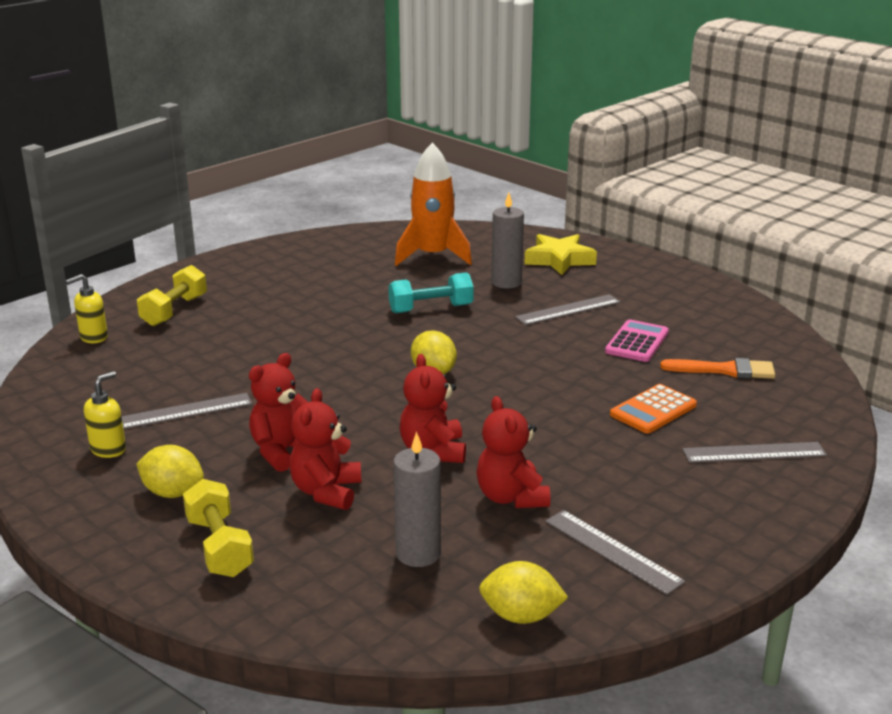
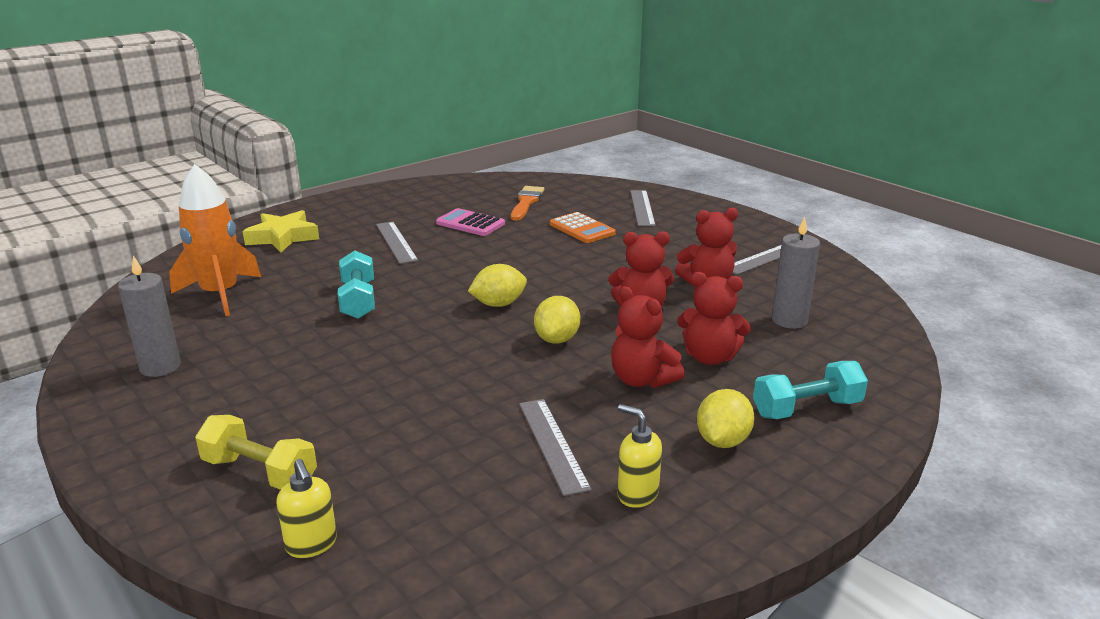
camera: 85 degrees left, 0 degrees up
(219, 547) = (806, 409): yellow dumbbell -> turquoise dumbbell
(506, 282) = (319, 263): grey candle -> grey candle (160, 367)
(521, 616) = (848, 289): yellow lemon -> yellow lemon (557, 339)

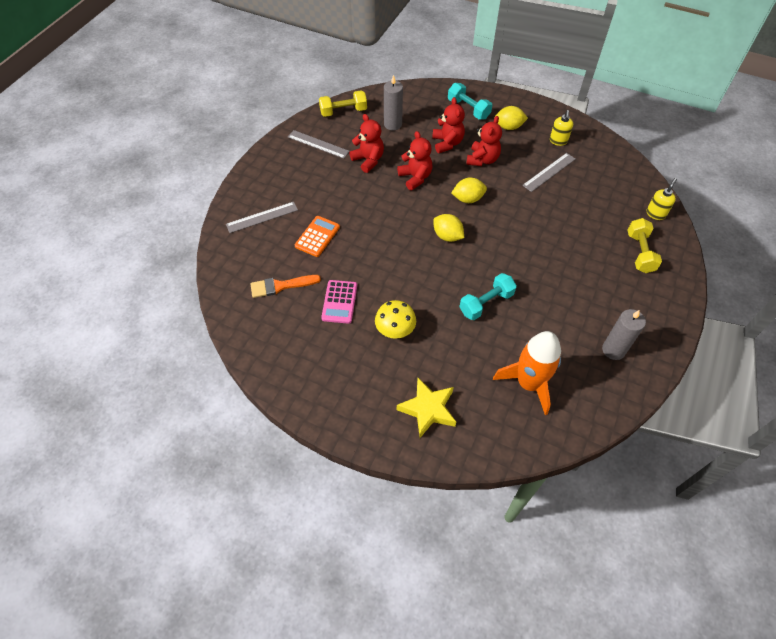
camera: 115 degrees left, 30 degrees up
(396, 242) = (395, 330): grey ruler -> yellow mushroom
(843, 288) = (343, 111): none -> yellow dumbbell

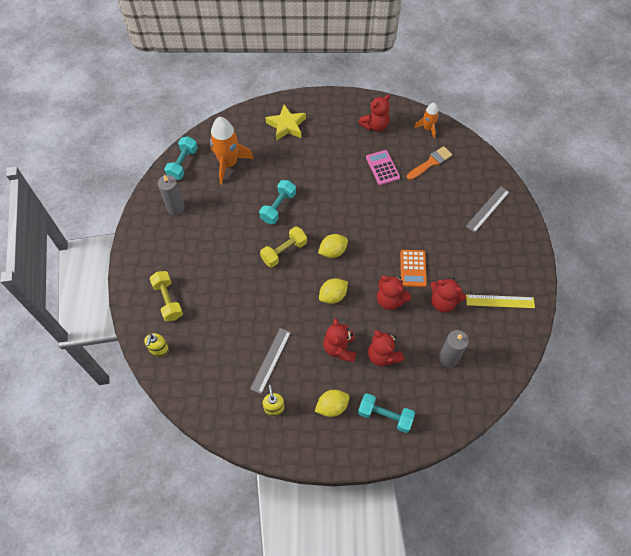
camera: 155 degrees right, 5 degrees up
(251, 329) = (427, 128): none -> orange rocket
(312, 360) = (375, 125): none -> red teddy bear
(317, 236) = (433, 210): orange calculator -> orange calculator (413, 268)
(318, 144) = (500, 301): grey ruler -> yellow ruler
(343, 111) = (507, 354): yellow dumbbell -> yellow dumbbell (284, 251)
(395, 330) = (333, 164): yellow mushroom -> none
(447, 236) = (333, 251): yellow lemon -> yellow lemon turned 45 degrees counterclockwise
(592, 408) = (183, 164): none -> turquoise dumbbell

